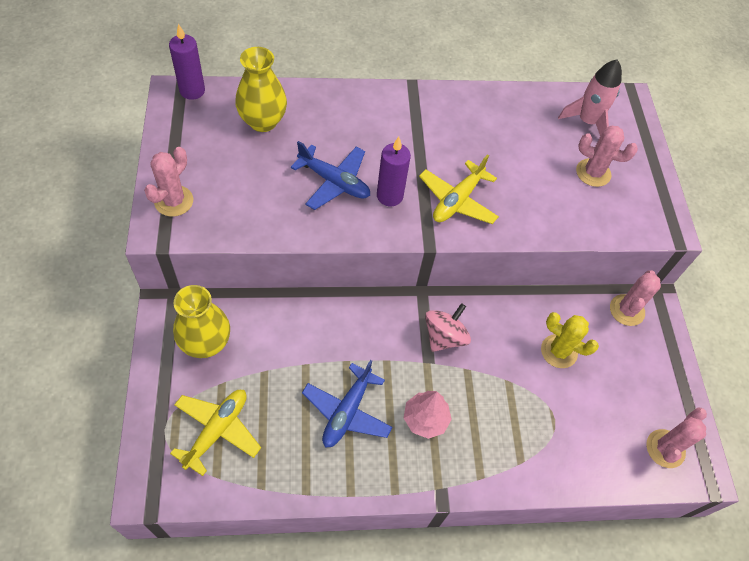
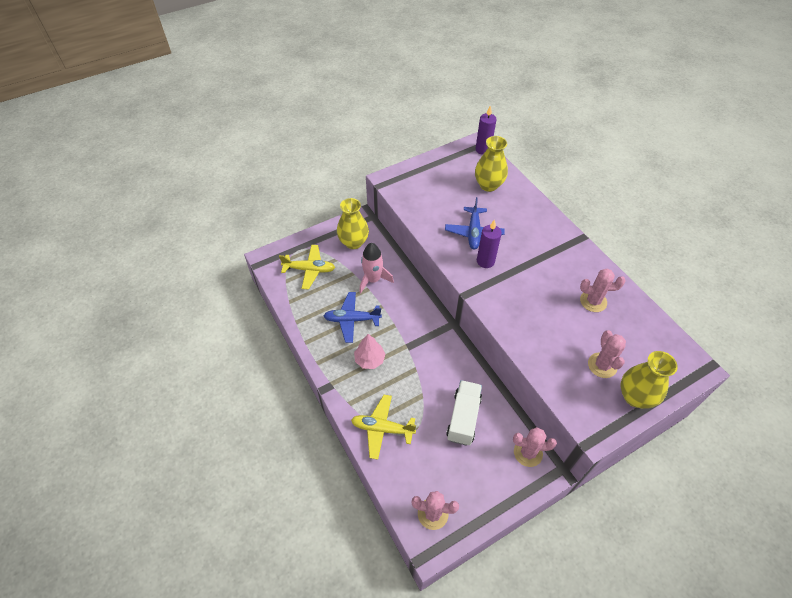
camera: 70 degrees right, 5 degrees down
(174, 201) = (408, 176): pink cactus -> pink cactus (593, 301)
(444, 337) = (430, 348): pink spinning top -> none
(457, 200) = (510, 295): yellow plane -> yellow plane (382, 429)
(559, 351) = (463, 418): yellow cactus -> white truck
(587, 121) = (647, 346): pink rocket -> pink rocket (373, 280)
(641, 169) = (635, 396): none -> yellow vase

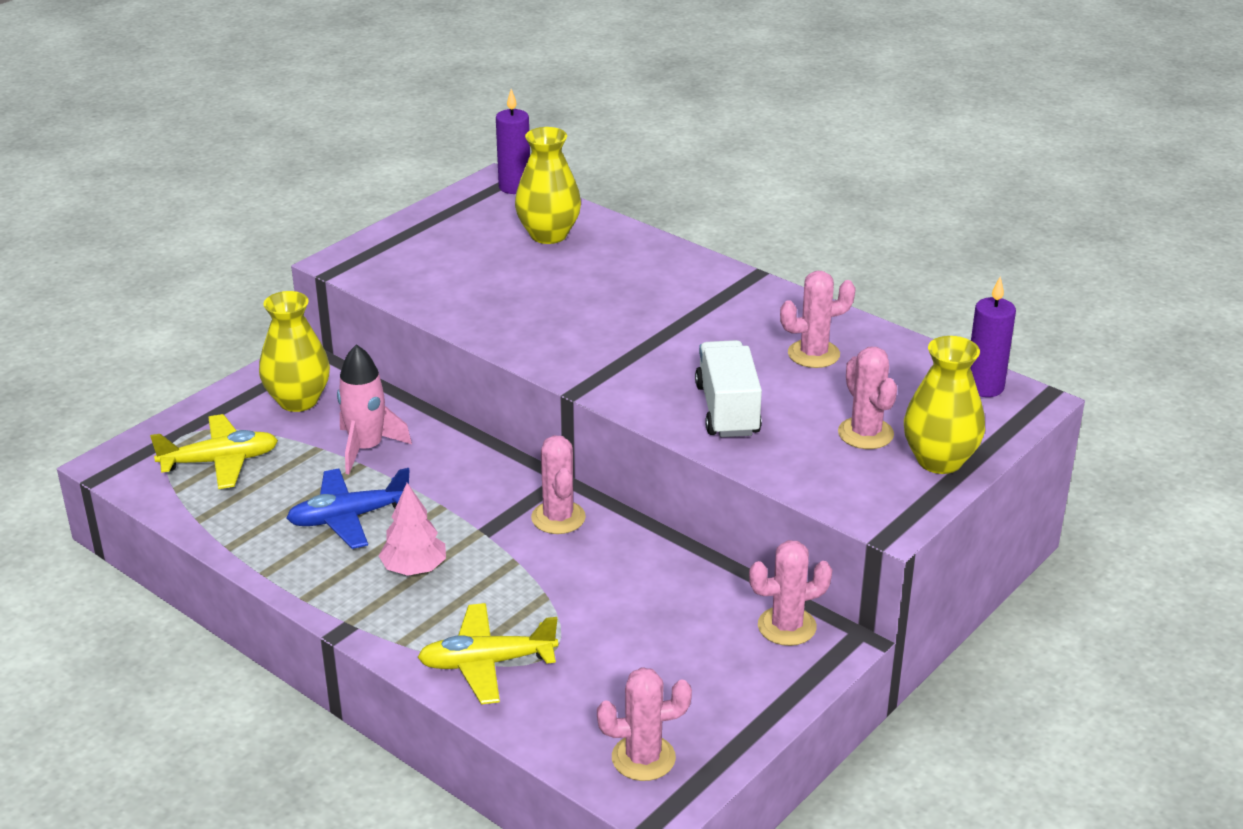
camera: 20 degrees left, 20 degrees down
(443, 348) = (558, 518): none -> pink cactus
(463, 418) = (642, 608): white truck -> white truck (727, 410)
(473, 232) = (550, 305): blue plane -> none
(485, 261) = (591, 340): purple candle -> purple candle (984, 387)

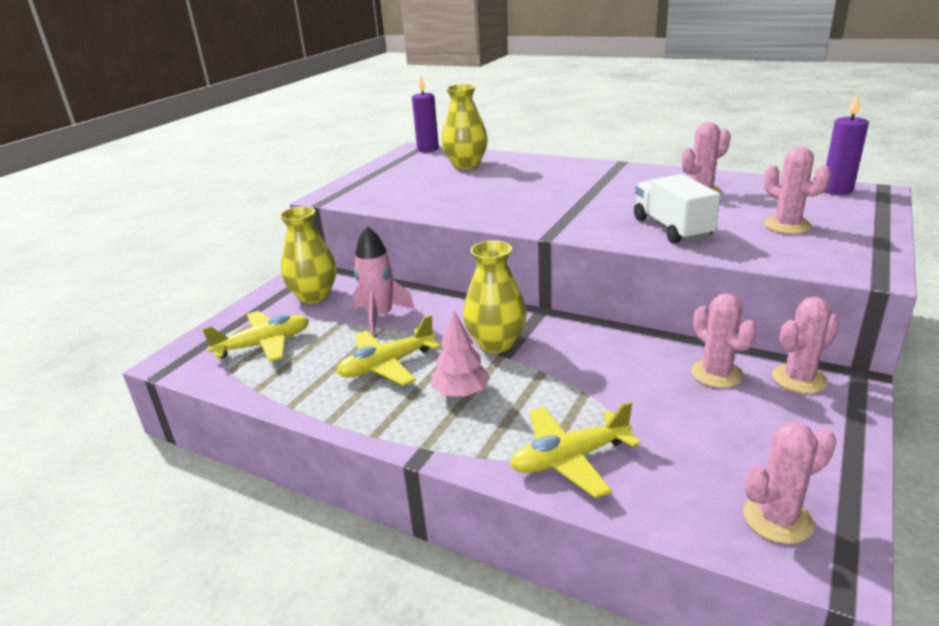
camera: 10 degrees left, 5 degrees down
(349, 518) = (387, 365): blue plane -> yellow plane
(558, 518) = (557, 336): pink cactus -> pink cactus (716, 374)
(939, 460) = (859, 231): yellow vase -> yellow vase (496, 343)

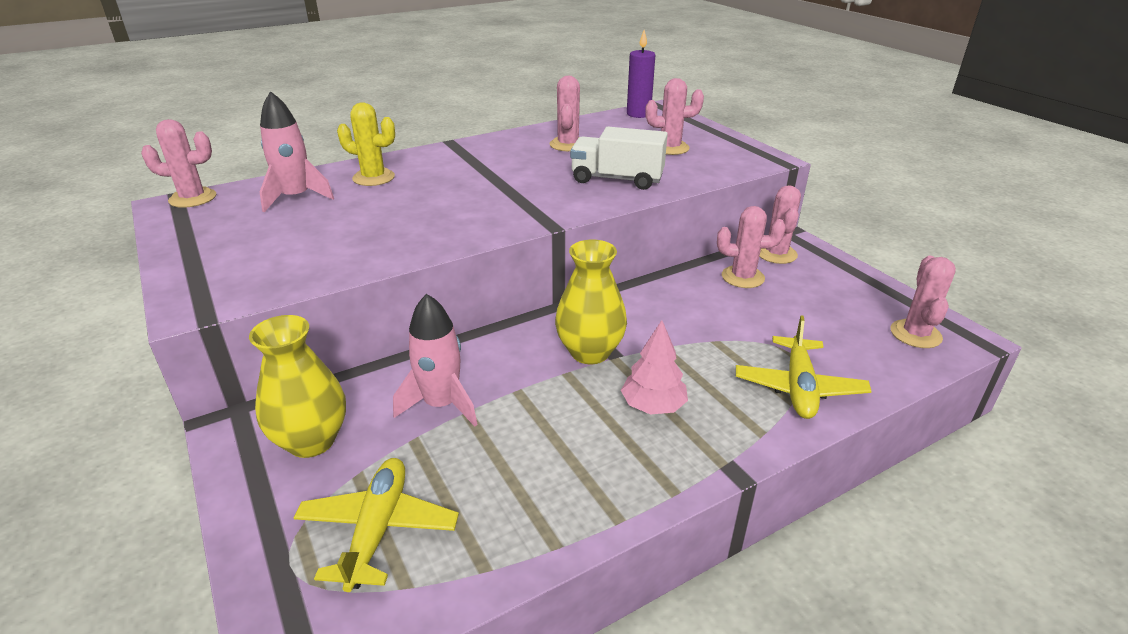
camera: 60 degrees left, 5 degrees up
(387, 365) = (552, 436): yellow plane -> none
(428, 149) = (193, 198): purple candle -> pink cactus
(466, 165) = (296, 198): yellow vase -> pink rocket
(525, 168) = (373, 178): none -> yellow cactus

